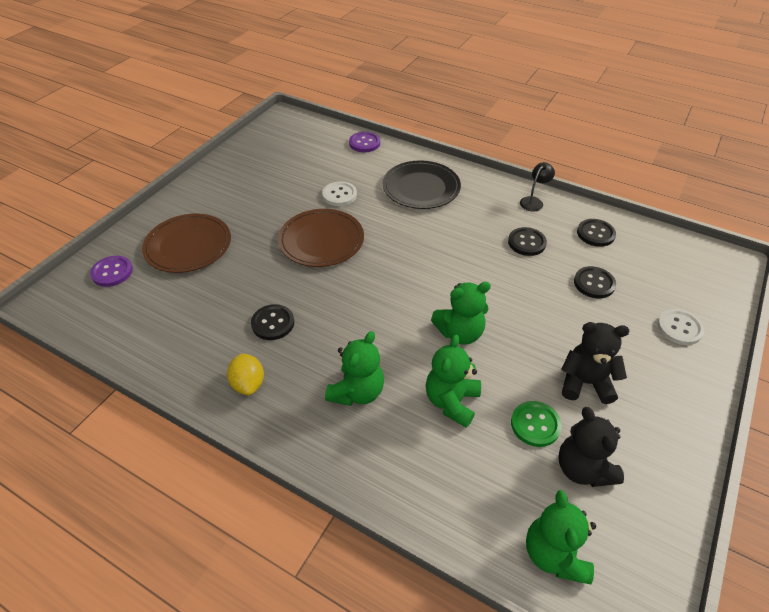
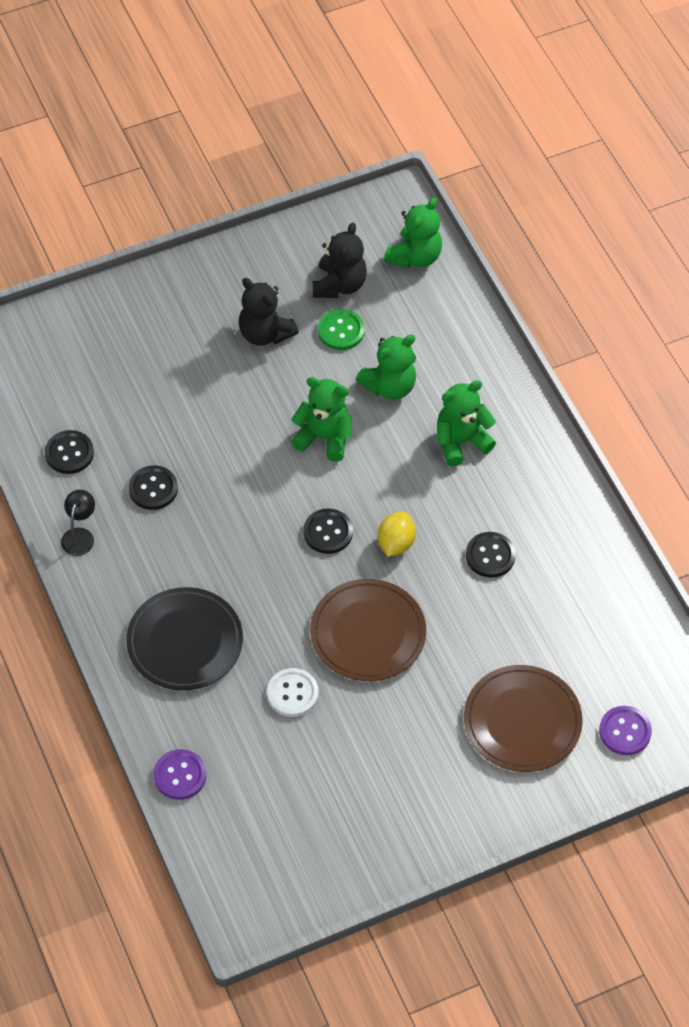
camera: 145 degrees left, 10 degrees up
(248, 384) = (550, 506): yellow lemon -> yellow lemon (396, 543)
(533, 201) = (80, 535): black lamp -> black lamp turned 120 degrees clockwise
(594, 283) = (144, 405): black button -> black button (328, 532)
(679, 328) = (126, 322): white button -> none

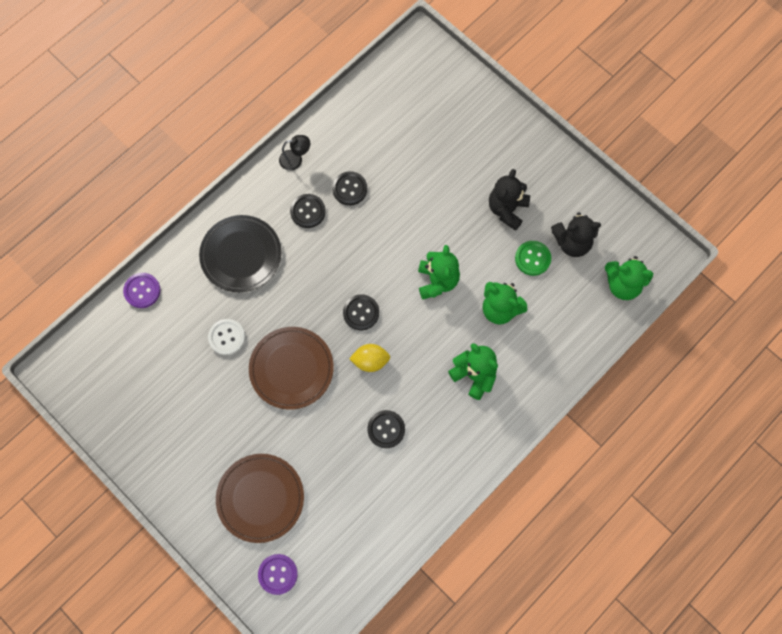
camera: 70 degrees right, 15 degrees up
(69, 453) = (356, 127): black button -> black button (308, 211)

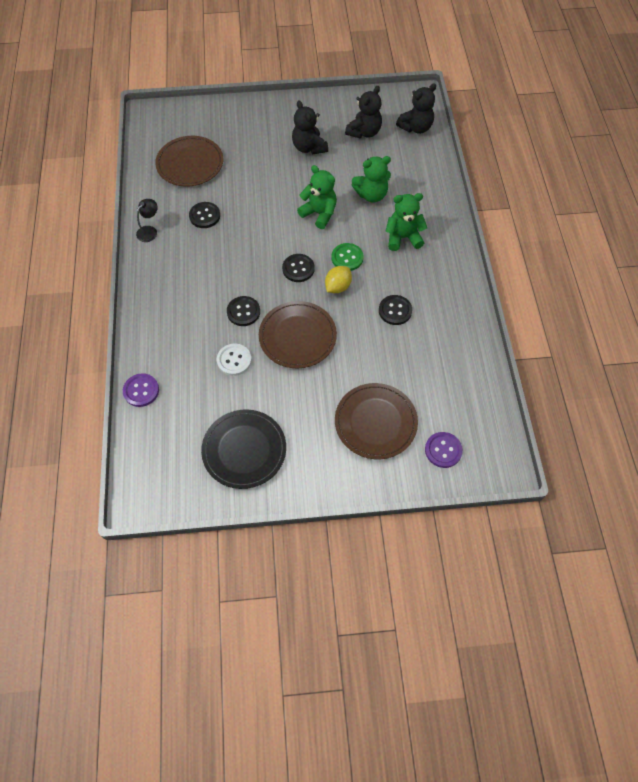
camera: 50 degrees left, 10 degrees down
(241, 255) = (182, 309): black plate -> black plate (244, 450)
(308, 211) = (194, 249): black button -> black button (243, 312)
(395, 126) = (190, 163): none -> brown plate
(532, 258) = (354, 157): green button -> green button (347, 258)
(622, 284) = (416, 127): green teddy bear -> black teddy bear

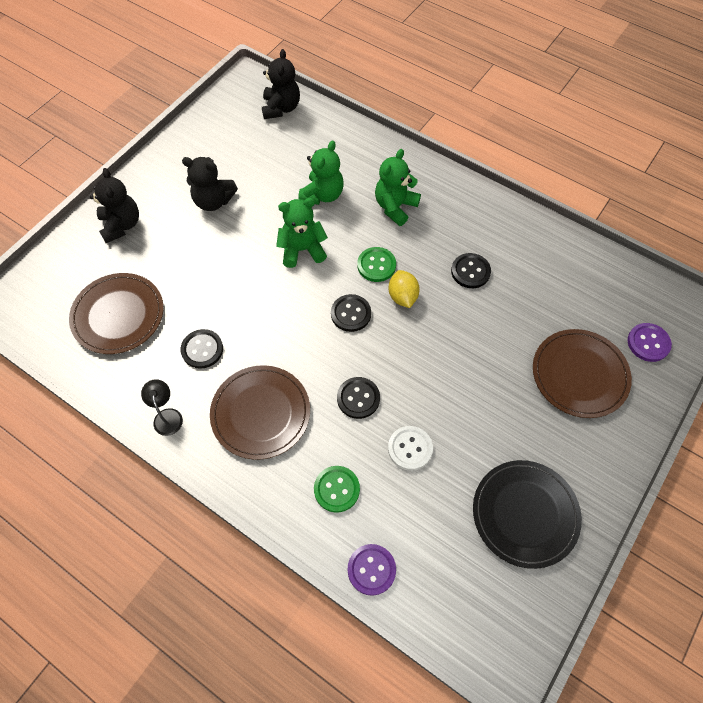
camera: 50 degrees left, 0 degrees up
(175, 341) = (336, 489): none -> green button
(297, 336) = (430, 371): brown plate -> brown plate (260, 413)
(364, 132) = (243, 147): black teddy bear -> black teddy bear (121, 225)

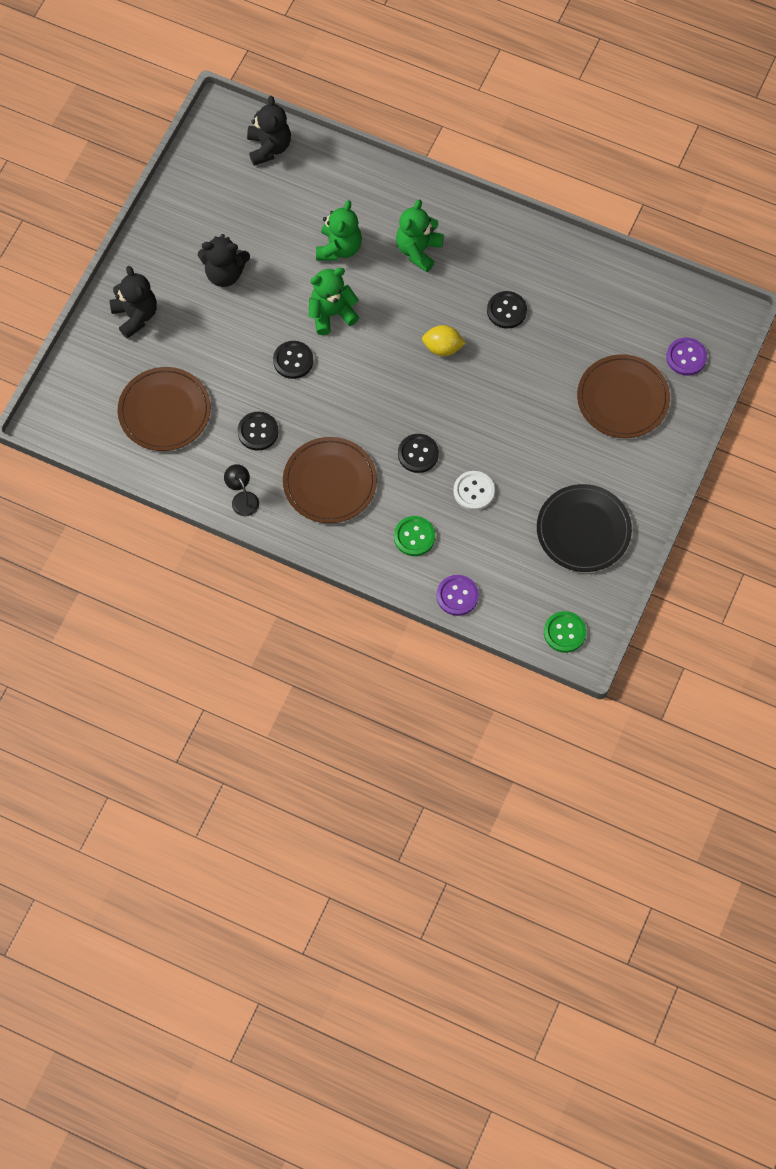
camera: 10 degrees left, 5 degrees up
(351, 314) = (395, 373): black button -> black button (293, 360)
(376, 265) = (410, 319): green button -> green button (564, 632)
(402, 296) = (443, 347): yellow lemon -> yellow lemon turned 60 degrees counterclockwise

